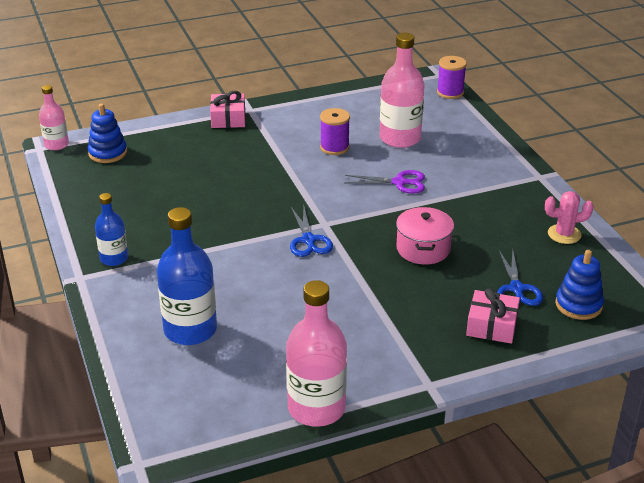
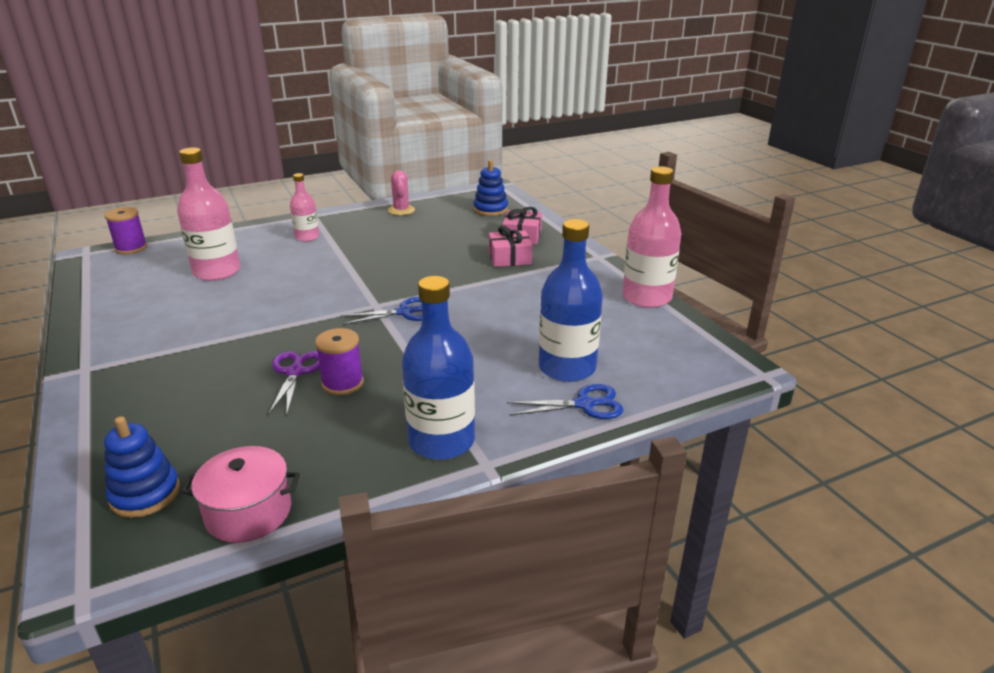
camera: 95 degrees left, 5 degrees down
(56, 145) = (79, 570): pink bottle -> pink bottle (307, 237)
(114, 258) = (441, 441): blue bottle -> blue bottle, size x1.73
(228, 119) = (99, 385): pink gift -> pink gift (509, 258)
(334, 147) = (219, 306): purple spool -> purple spool (342, 383)
(399, 182) = (306, 271): purple scissors -> purple scissors (295, 372)
(423, 249) = (421, 259): pink pot -> pink pot (248, 512)
(516, 289) = (474, 227): blue scissors -> blue scissors (584, 404)

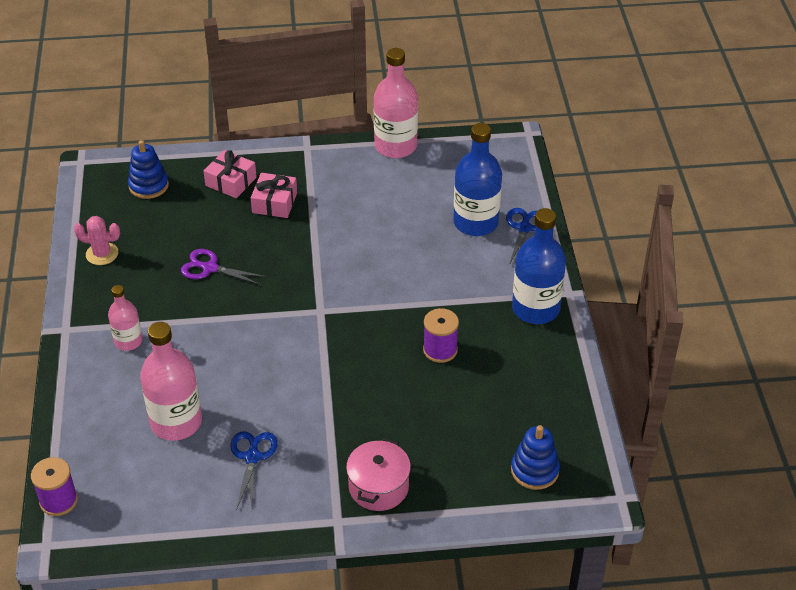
camera: 70 degrees left, 15 degrees up
(248, 512) = (573, 415): pink pot -> pink pot (378, 487)
(295, 372) = (410, 377): purple scissors -> purple scissors (210, 268)
(405, 312) = (344, 294): blue scissors -> blue scissors (252, 457)

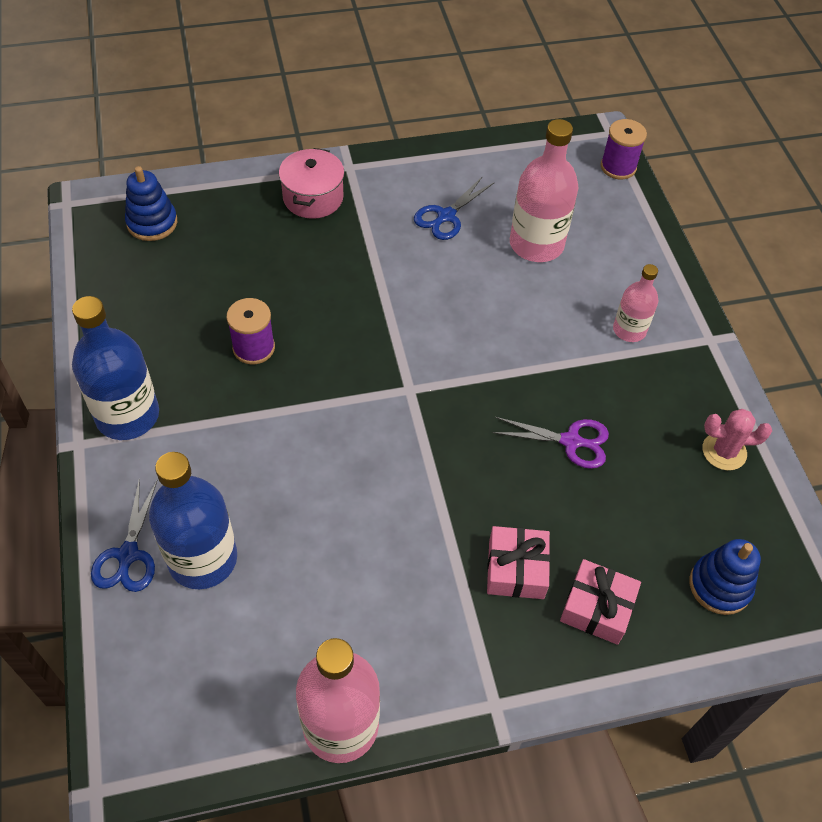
camera: 170 degrees right, 10 degrees up
(252, 457) = (446, 216): blue scissors -> blue scissors turned 45 degrees clockwise

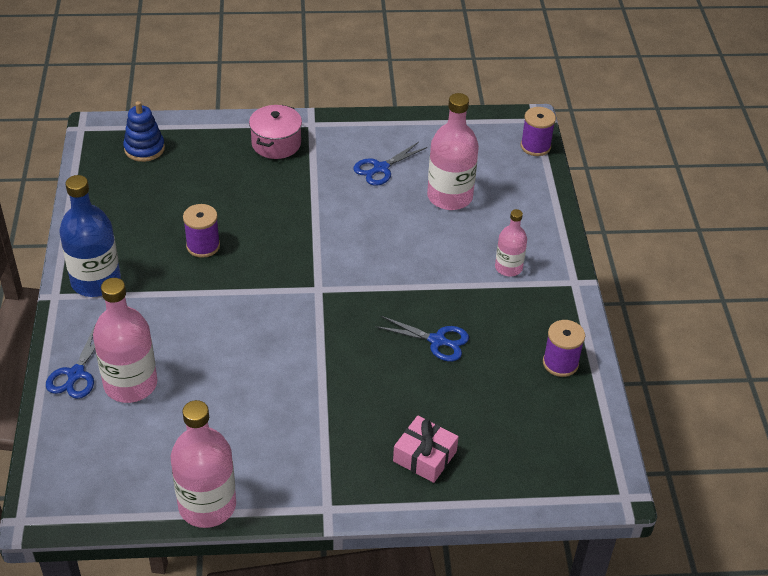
camera: 10 degrees right, 10 degrees down
(202, 559) = (130, 384): blue bottle -> pink bottle
(516, 569) = (368, 422): pink gift -> none
(571, 441) = (437, 341): purple scissors -> blue scissors
(720, 586) = (527, 455): blue stacking toy -> none
(724, 451) = (560, 363): pink cactus -> purple spool

